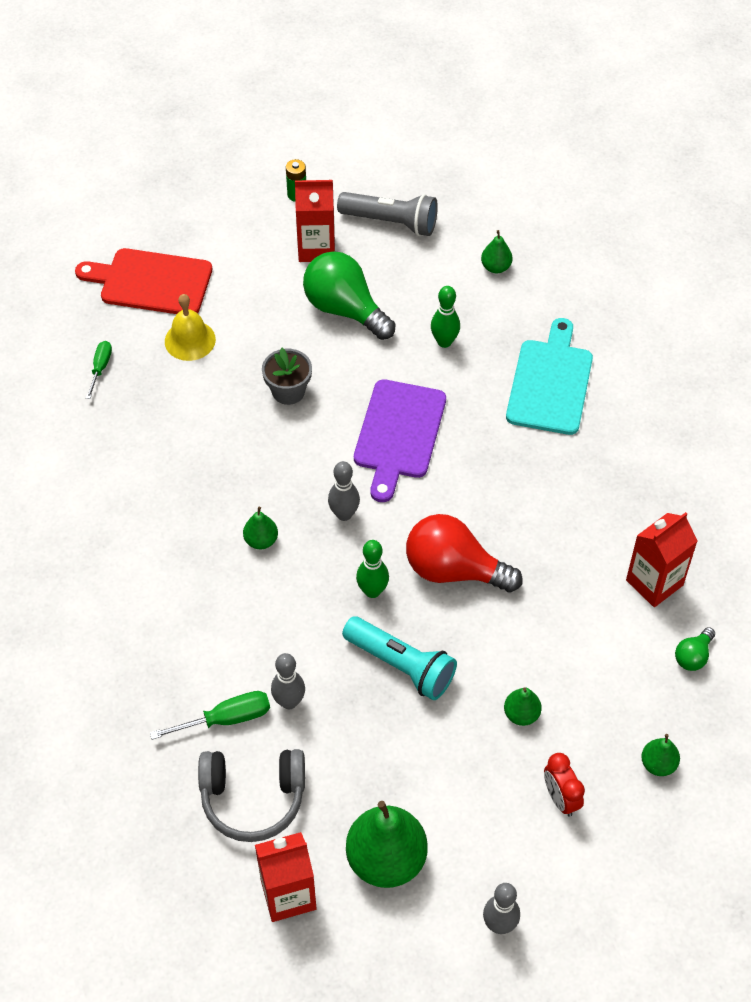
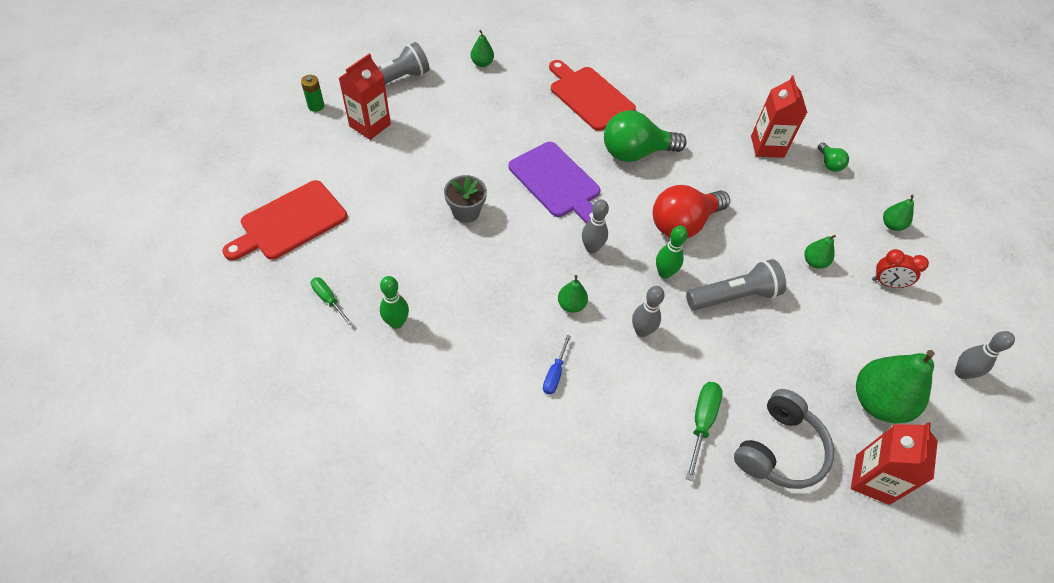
camera: 55 degrees left, 0 degrees up
(174, 576) = (554, 374): none -> blue screwdriver
(190, 340) = (365, 234): yellow bell -> none
(289, 702) = (715, 375): grey bowling pin -> grey bowling pin (641, 331)
(345, 309) = (433, 144): green light bulb -> green light bulb (635, 153)
(401, 665) = (733, 296): turquoise flashlight -> grey flashlight
(444, 342) = (510, 118): green bowling pin -> green bowling pin (396, 322)
(550, 383) = (589, 96): turquoise cutting board -> red cutting board

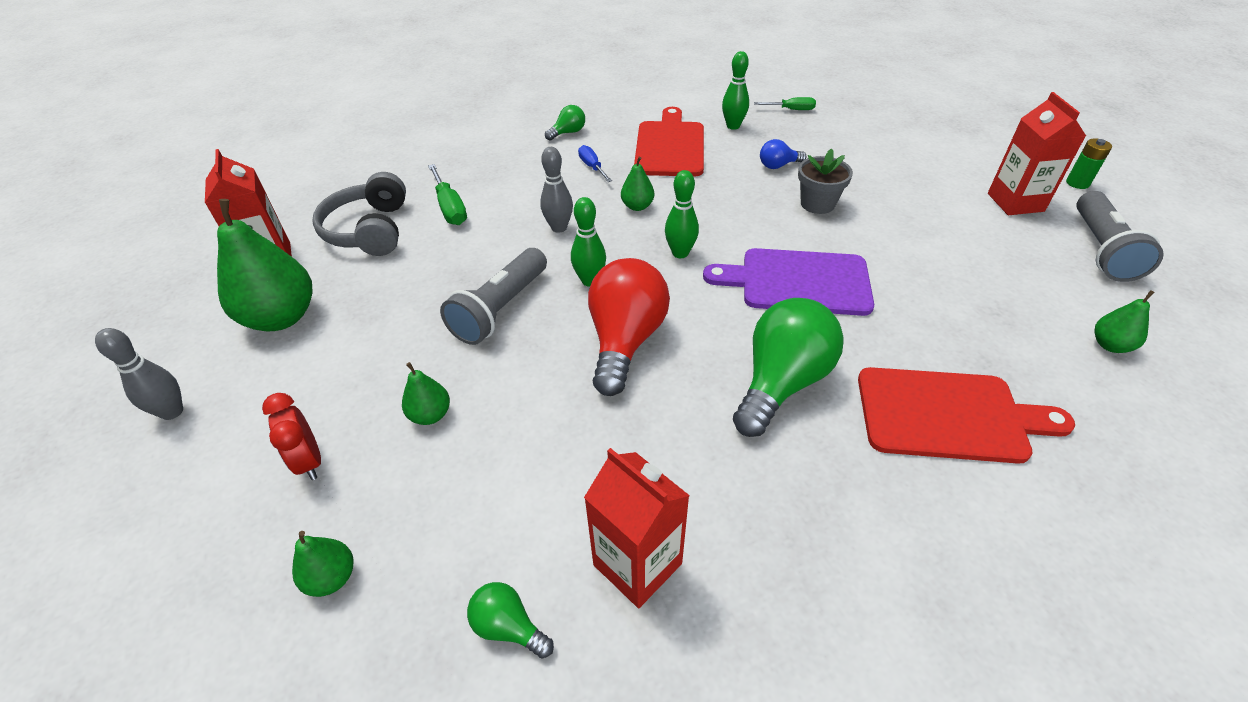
camera: 140 degrees right, 10 degrees down
(290, 222) = (898, 120): red cutting board -> red cutting board (670, 146)
(435, 258) = (778, 165): none -> blue light bulb
(524, 440) = (568, 132): none -> green light bulb
(591, 248) = (680, 253): grey bowling pin -> green bowling pin
(887, 283) = (309, 461): red clock -> red clock turned 90 degrees counterclockwise

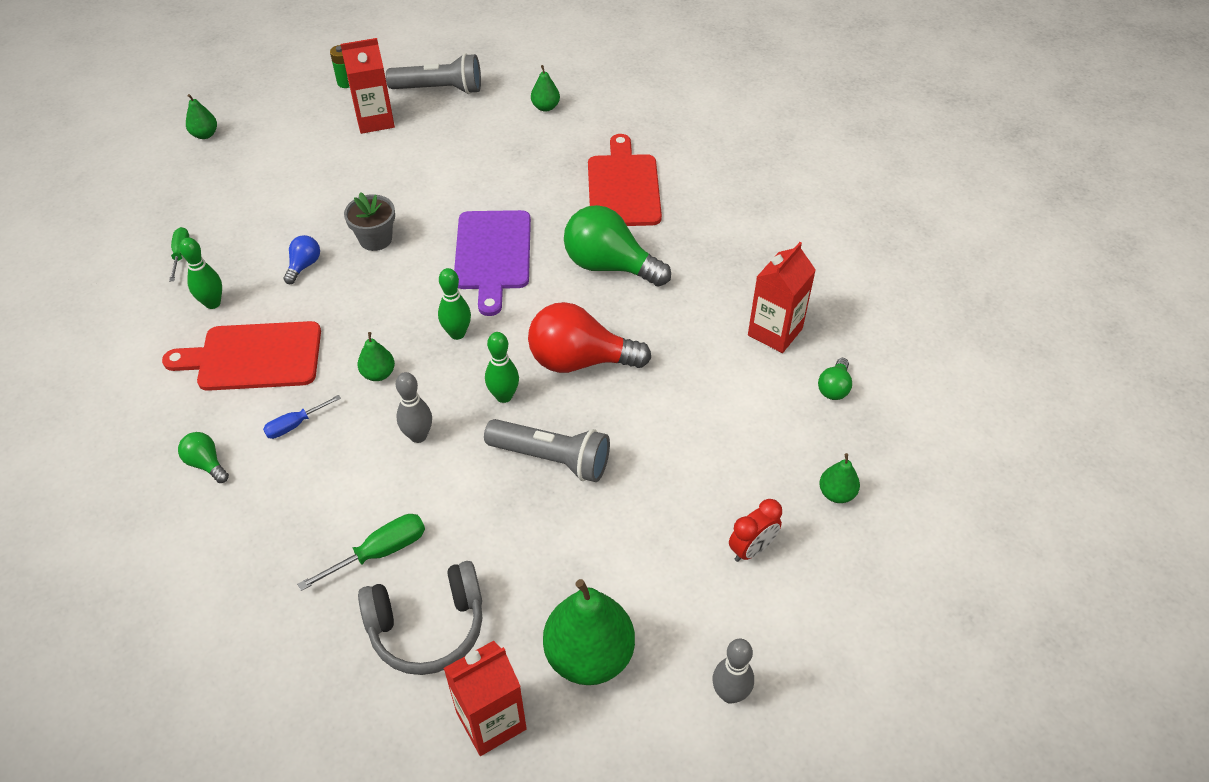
camera: 100 degrees left, 5 degrees up
(430, 415) = (686, 477): green pear -> green pear (205, 134)
(778, 165) = (304, 266): blue light bulb -> blue light bulb turned 135 degrees counterclockwise

